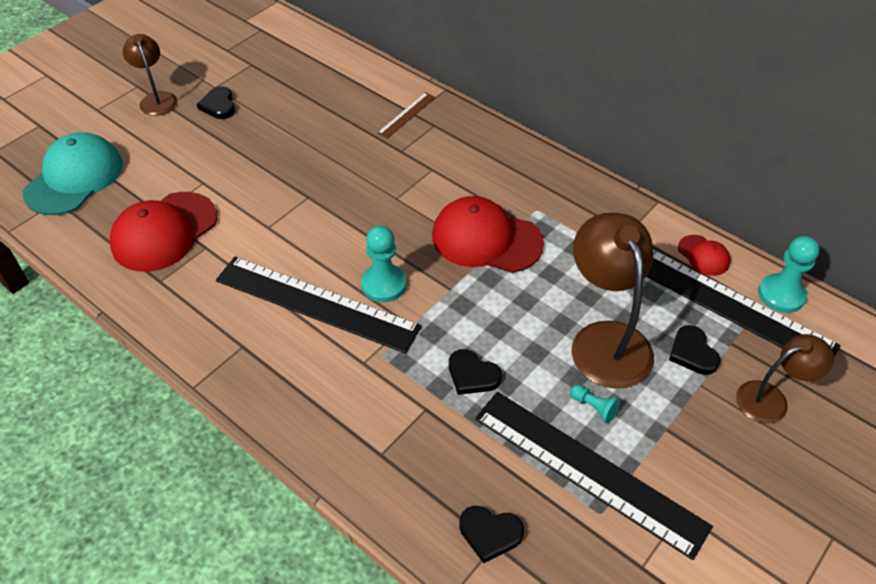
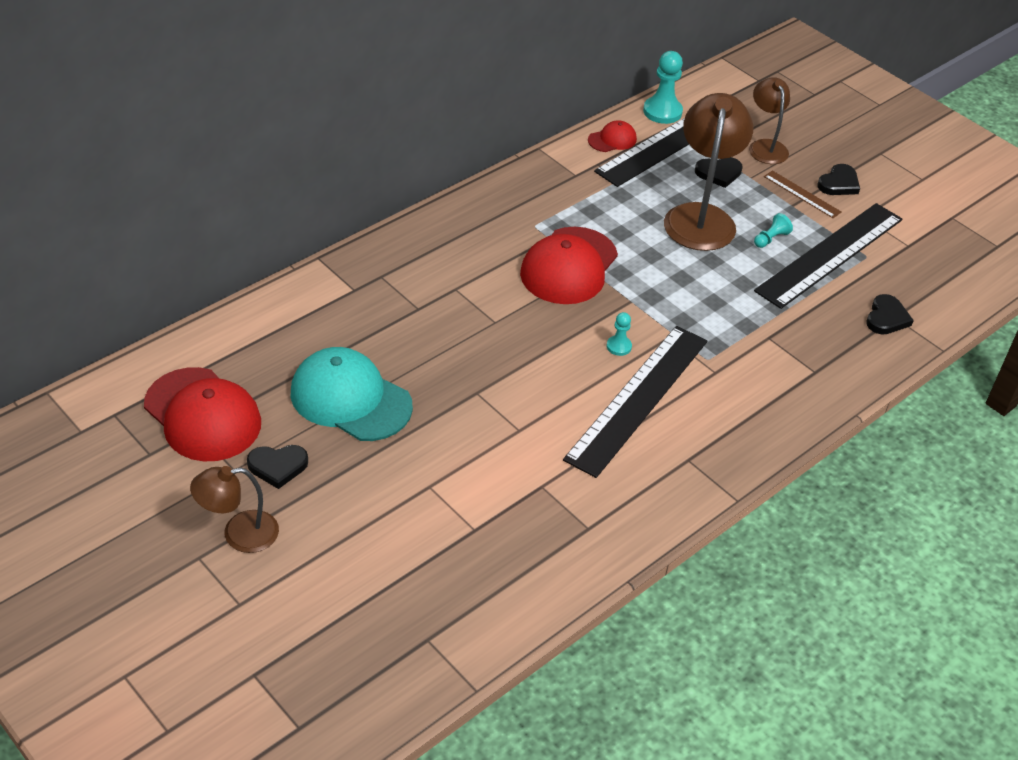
camera: 85 degrees left, 5 degrees down
(74, 178) = (387, 622): turquoise cap -> turquoise cap (350, 399)
(164, 232) = (509, 524): red cap -> red cap (203, 415)
(383, 284) = (619, 346): turquoise pawn -> turquoise pawn, size x0.54
(406, 115) = (355, 295): brown ruler -> brown ruler (802, 194)
(472, 375) = (734, 303): black heart -> black heart (839, 183)
(605, 339) = (701, 217): brown lamp -> brown lamp turned 105 degrees clockwise

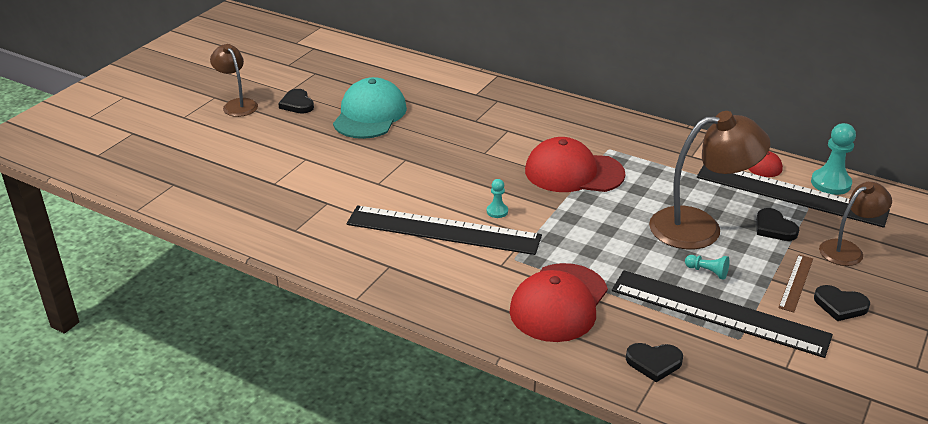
camera: 75 degrees right, 10 degrees down
(203, 415) = (327, 72): red cap -> red cap (559, 303)

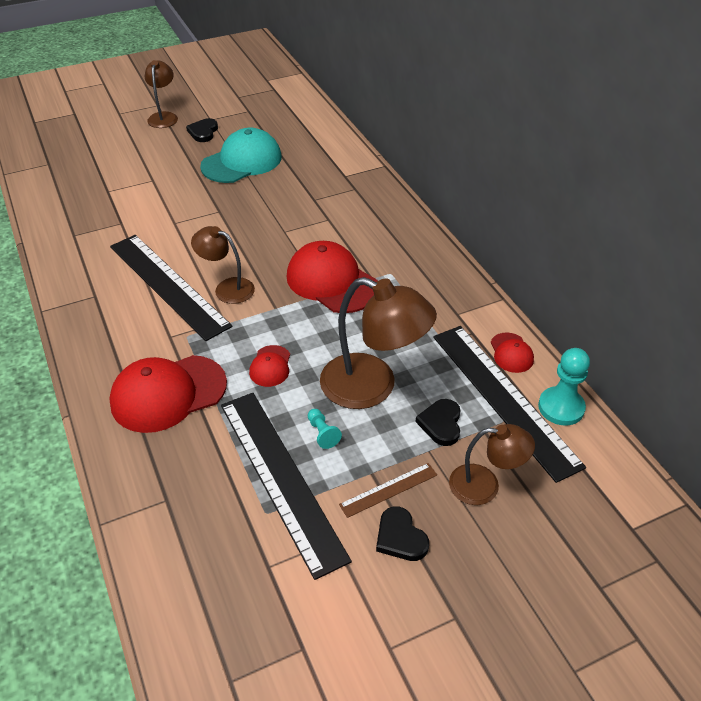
camera: 35 degrees right, 10 degrees up
(497, 211) = (227, 288): turquoise pawn -> brown lamp
(609, 248) = (270, 366): none -> red cap
(654, 362) = (168, 491): black heart -> none

